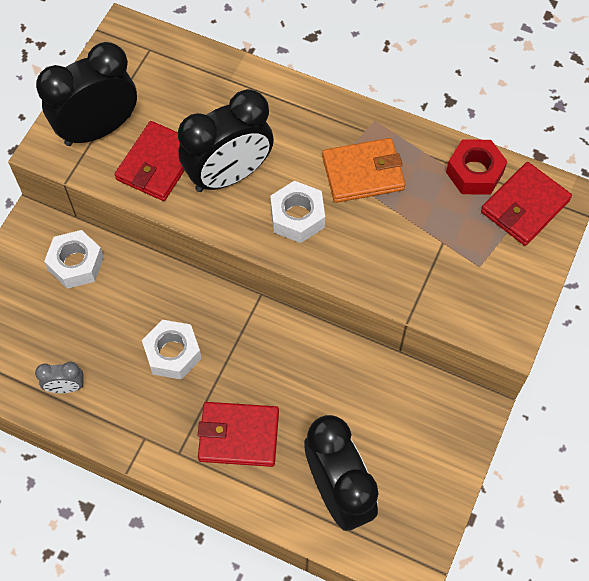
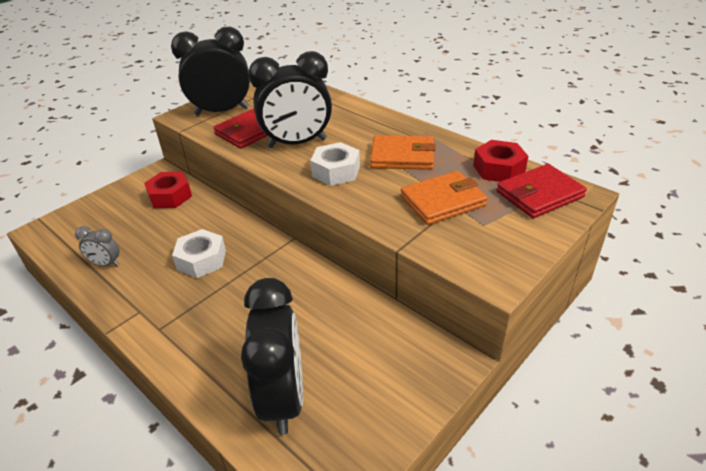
camera: 20 degrees right, 25 degrees down
(76, 264) = (170, 196): white nut -> red nut
(239, 436) = (218, 328): red wallet -> none
(429, 240) = (442, 201): none -> orange wallet

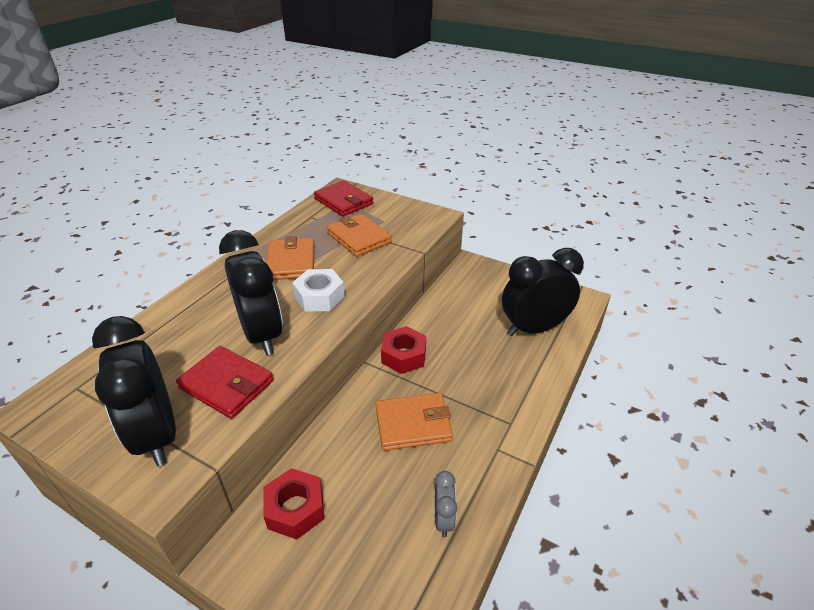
camera: 105 degrees left, 0 degrees up
(201, 260) = (413, 424): white nut -> orange wallet
(499, 169) = (310, 216): red nut -> red nut (404, 356)

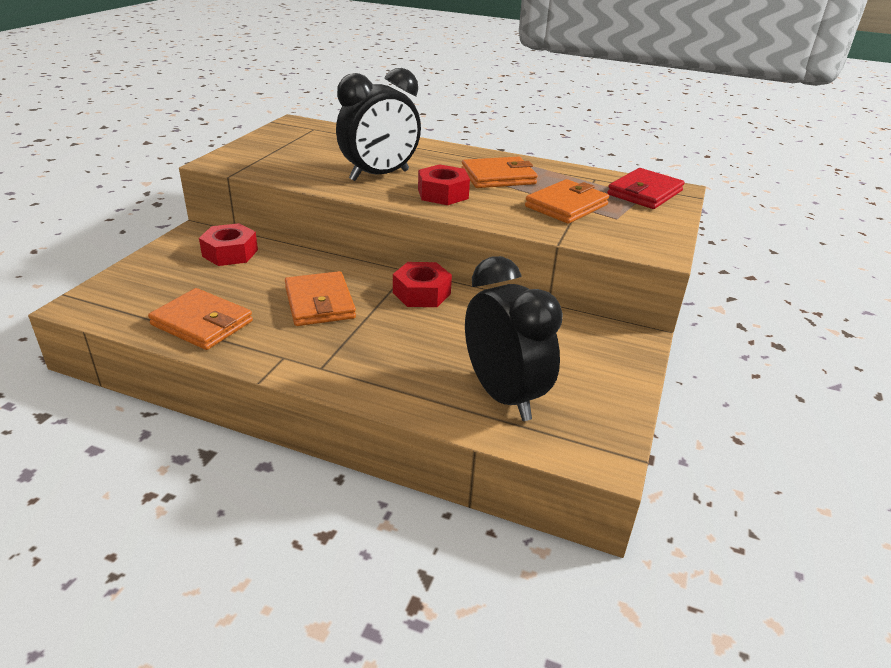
camera: 80 degrees right, 5 degrees down
(157, 435) = (264, 155): black clock -> none
(226, 384) = (315, 170): red wallet -> none
(319, 297) = (443, 194): white nut -> red nut
(443, 519) = (202, 323): grey clock -> orange wallet

